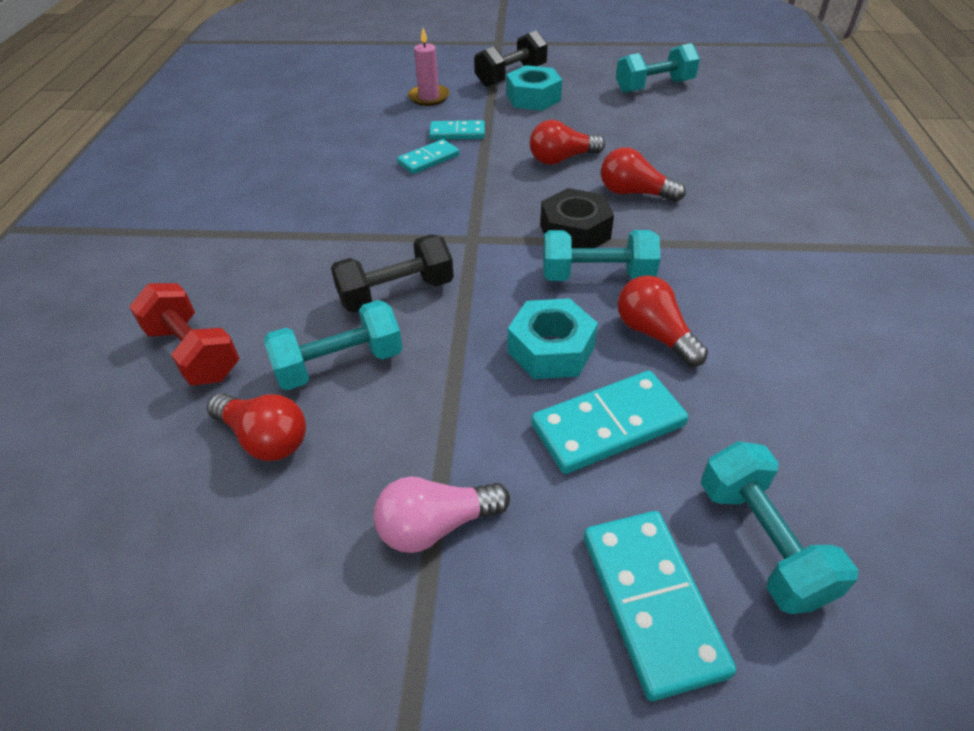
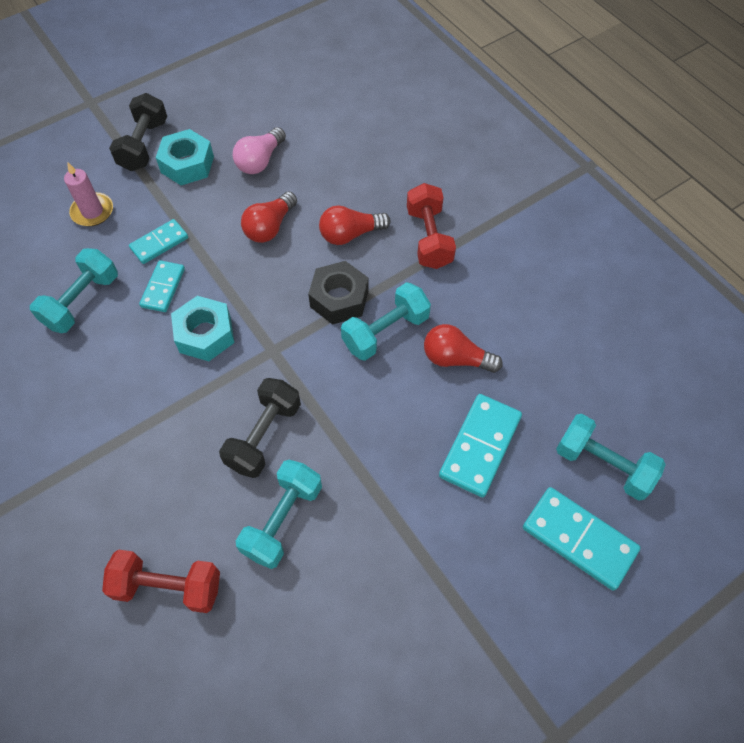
camera: 40 degrees left, 15 degrees up
(265, 438) = (290, 607): red light bulb -> none
(436, 525) = (443, 581): pink light bulb -> pink light bulb (260, 161)
(551, 349) = (405, 413): turquoise nut -> turquoise nut (205, 334)
(654, 86) = (276, 99): turquoise dumbbell -> turquoise dumbbell (82, 301)
(717, 228) = (429, 238): none -> red dumbbell

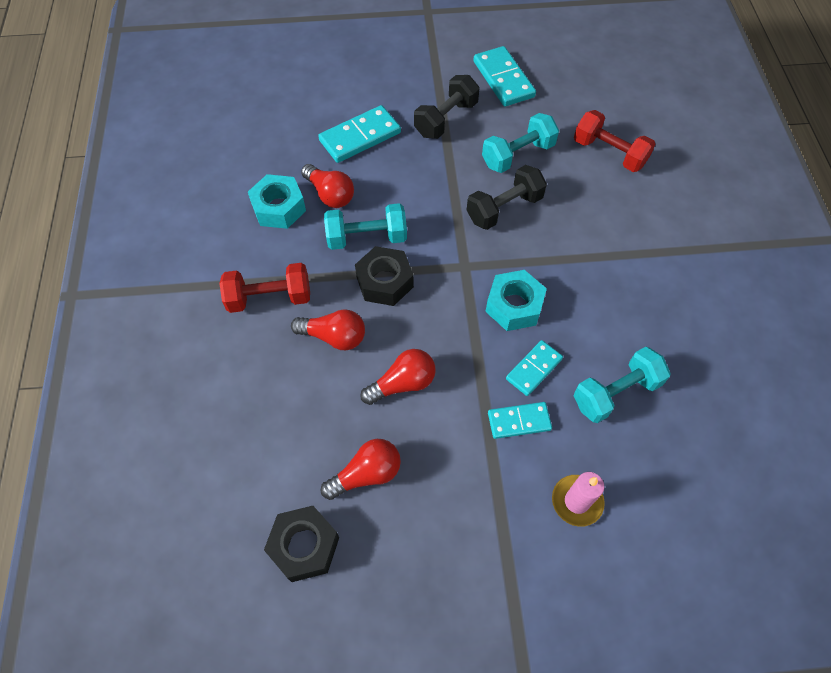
camera: 150 degrees left, 0 degrees up
(144, 145) = (486, 575): black dumbbell -> black dumbbell (446, 119)
(187, 164) = (447, 514): turquoise nut -> turquoise nut (279, 208)
(260, 161) = (366, 474): pink light bulb -> red light bulb
(276, 109) = (304, 546): none -> black nut
(429, 238) = (269, 298): red dumbbell -> red dumbbell turned 60 degrees clockwise
(578, 539) = (343, 70): turquoise domino -> turquoise domino (503, 79)
(603, 465) = (293, 95): turquoise dumbbell -> none

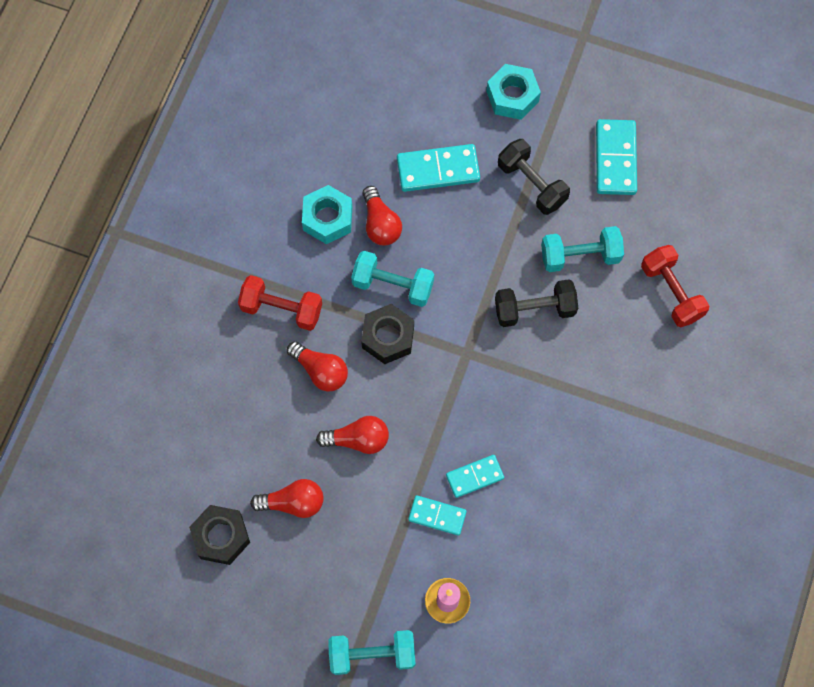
camera: 25 degrees right, 10 degrees up
(446, 119) = (531, 184): black dumbbell -> black dumbbell turned 75 degrees clockwise
(514, 306) = (489, 411): turquoise nut -> turquoise nut (512, 96)
(616, 393) = (532, 529): turquoise dumbbell -> turquoise dumbbell (372, 654)

